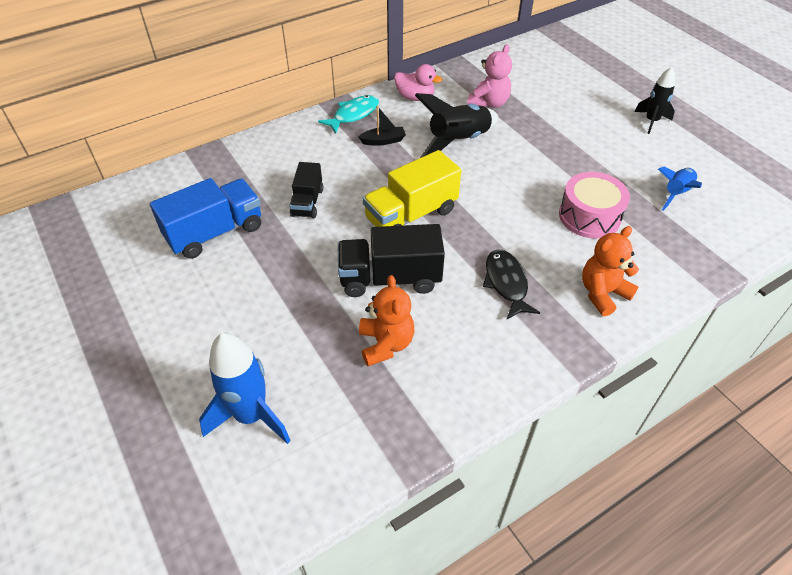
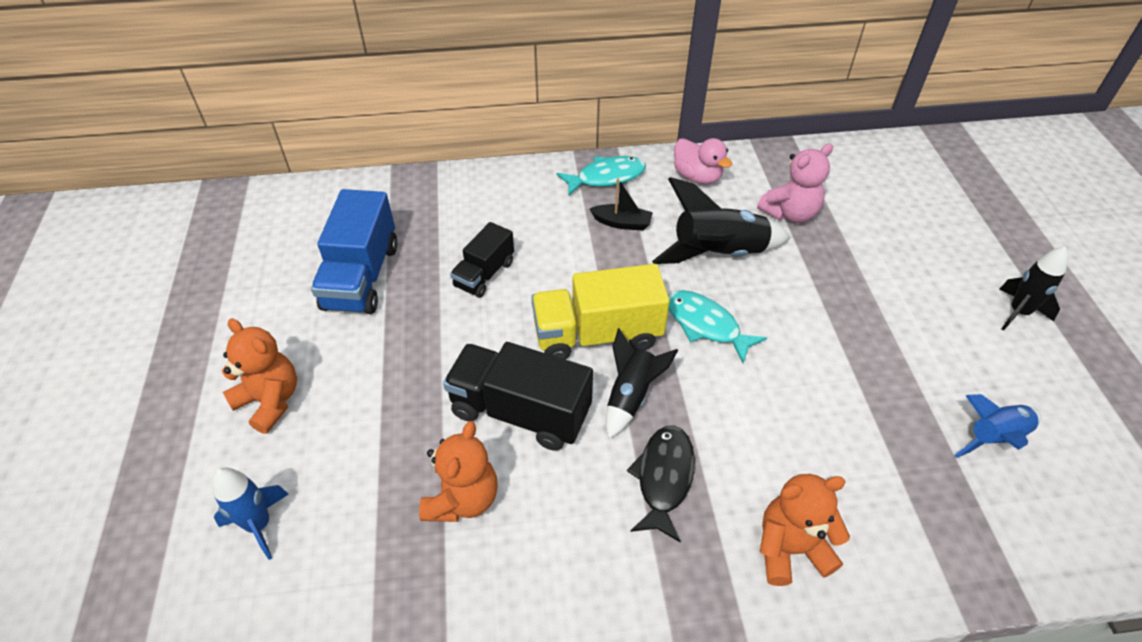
camera: 25 degrees right, 0 degrees up
(202, 336) = (270, 401): none -> orange teddy bear
(215, 233) = (361, 276): blue truck -> blue truck turned 105 degrees clockwise
(251, 416) = (259, 525): blue rocket -> blue rocket, size x0.63
(456, 244) = (631, 396): none -> black rocket
(477, 186) = (705, 325): none -> turquoise fish
(589, 216) = (838, 424): pink drum -> none

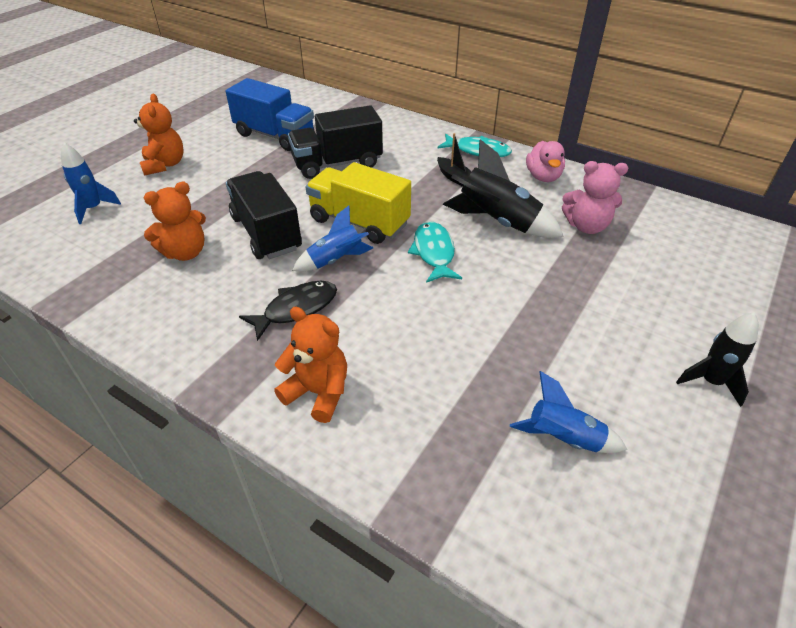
camera: 40 degrees right, 5 degrees down
(361, 276) = (275, 136): blue truck -> blue truck turned 105 degrees counterclockwise
(484, 274) = (337, 164): black truck -> black truck, size x1.67
(631, 396) = (335, 260): black rocket -> blue rocket

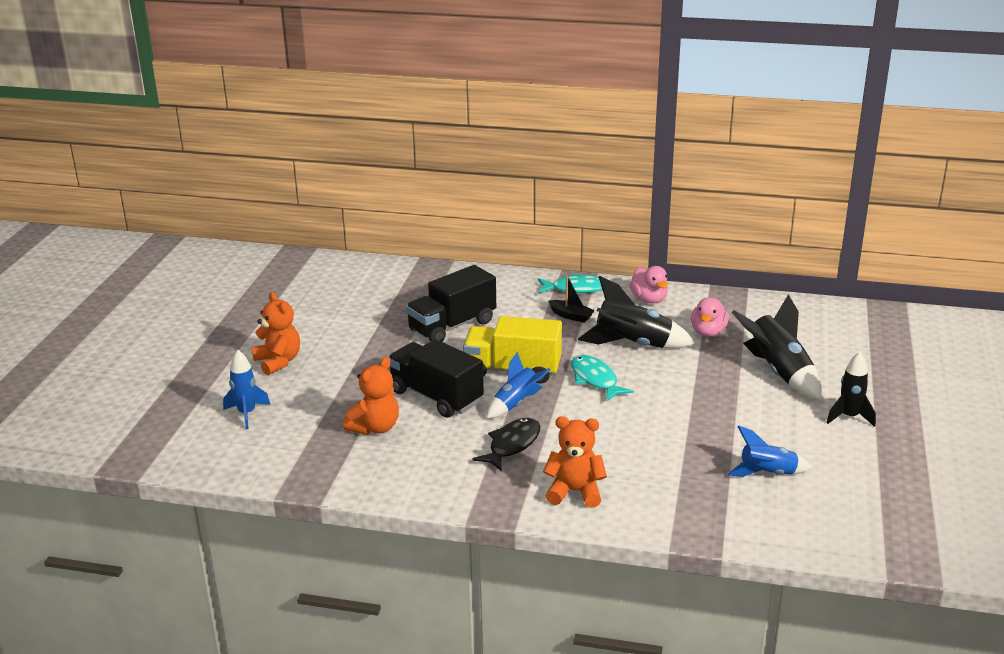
camera: 20 degrees left, 15 degrees down
(275, 136) = (366, 313): blue truck -> none
(586, 226) = (708, 332): pink teddy bear -> pink duck
(645, 294) = (778, 372): none -> black rocket

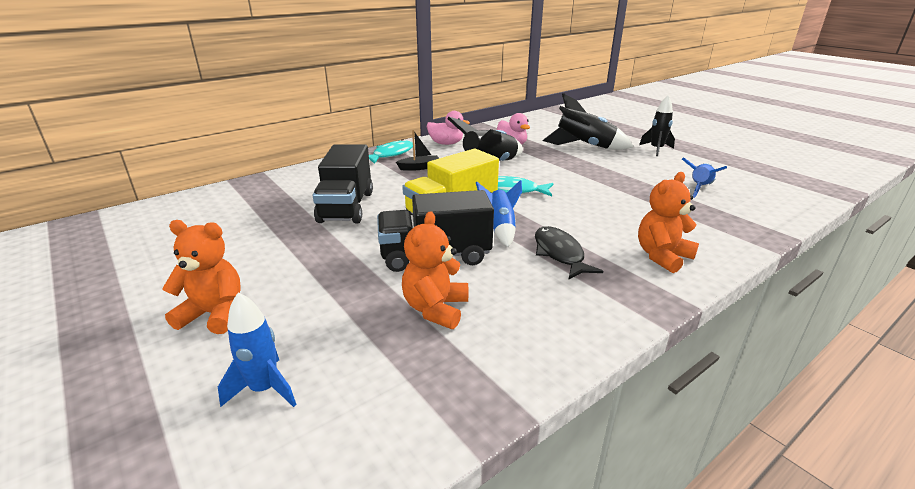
camera: 50 degrees left, 0 degrees up
(375, 427) = (435, 309): orange teddy bear -> orange teddy bear turned 150 degrees counterclockwise

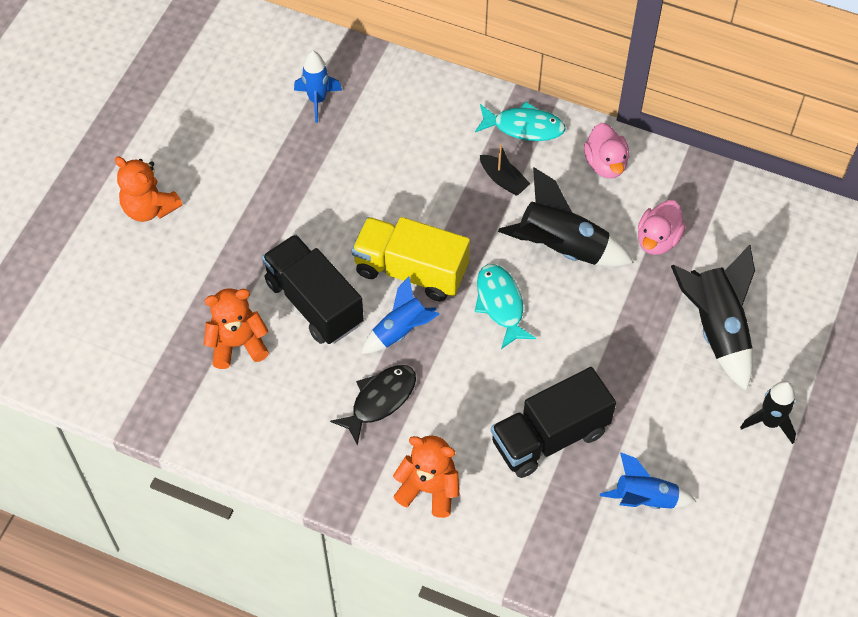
camera: 60 degrees right, 30 degrees up
(214, 314) = (149, 208): orange teddy bear -> orange teddy bear turned 150 degrees clockwise
(264, 389) = (103, 295): blue rocket -> blue rocket (317, 100)
(346, 207) = (359, 175): black truck -> black truck (549, 437)

